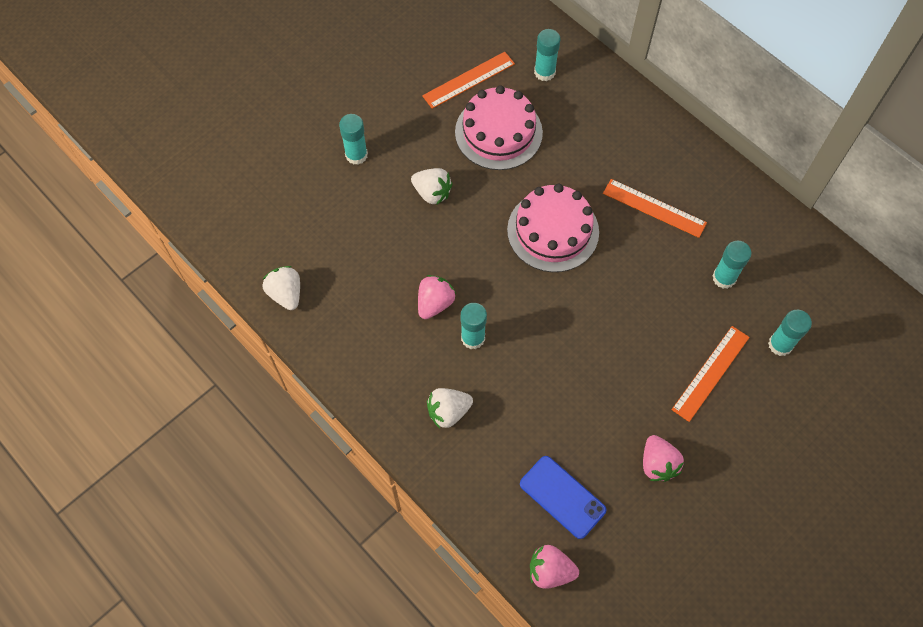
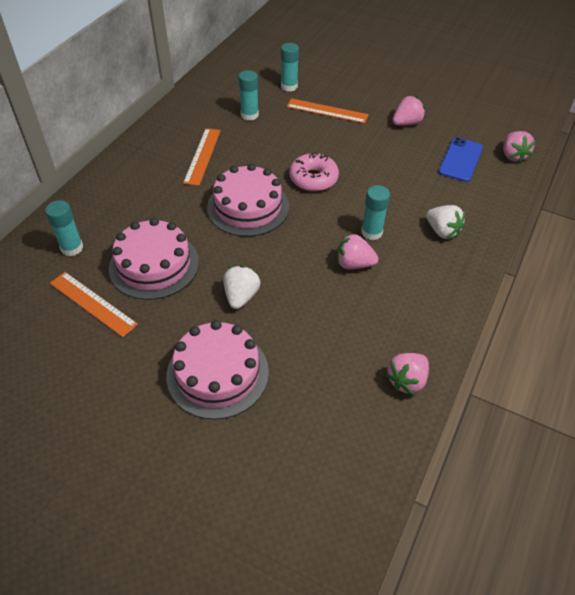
camera: 110 degrees left, 15 degrees down
(286, 294) = (406, 381): white strawberry -> pink strawberry
(356, 155) = (217, 373): turquoise glue stick -> pink cake
(579, 310) = (313, 178): none -> pink donut

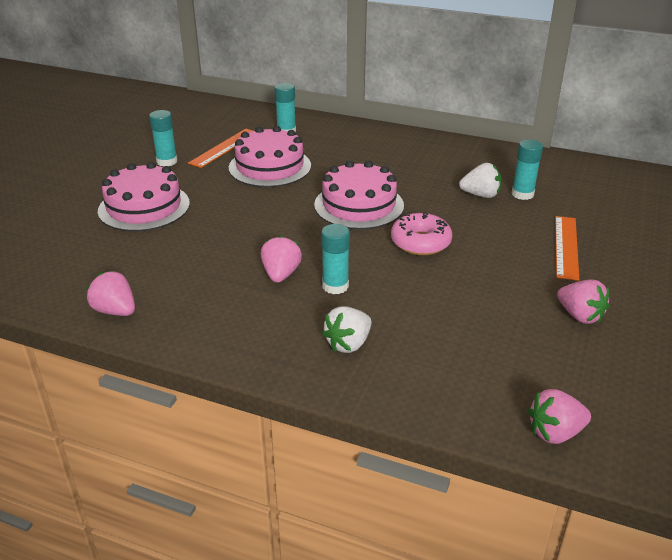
camera: 85 degrees right, 15 degrees down
(202, 156) = (432, 174): orange ruler -> none
(241, 296) = (232, 211): white strawberry -> white strawberry (480, 195)
(289, 86) = (603, 216): turquoise glue stick -> turquoise glue stick (167, 161)
(460, 160) = (514, 369): blue phone -> none

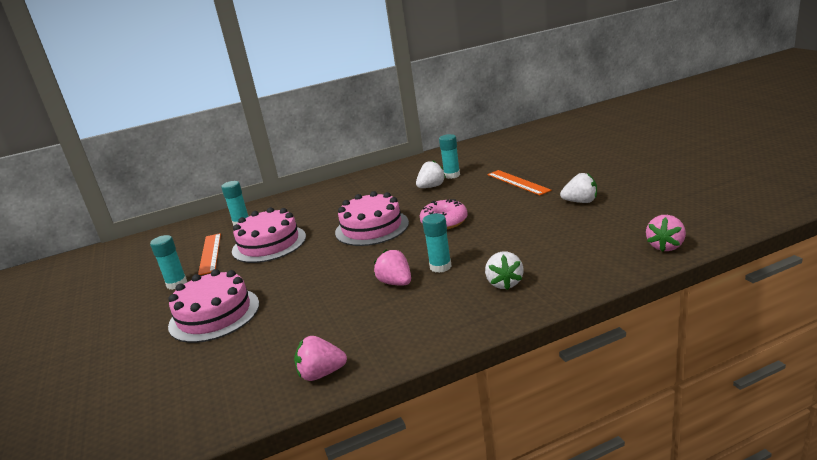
camera: 40 degrees left, 10 degrees down
(580, 316) = (580, 202): pink strawberry -> white strawberry

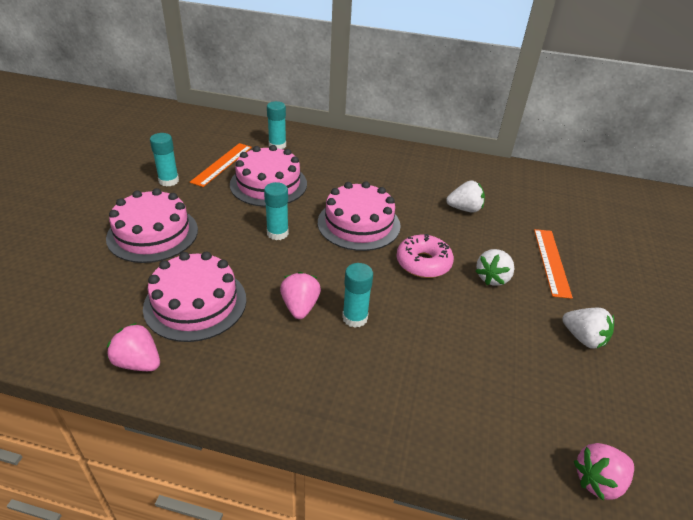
camera: 30 degrees right, 15 degrees up
(315, 324) = (195, 303): none -> pink cake
(452, 175) = (500, 207): turquoise glue stick -> turquoise glue stick (277, 233)
(504, 283) = (380, 387): white strawberry -> white strawberry (492, 278)

